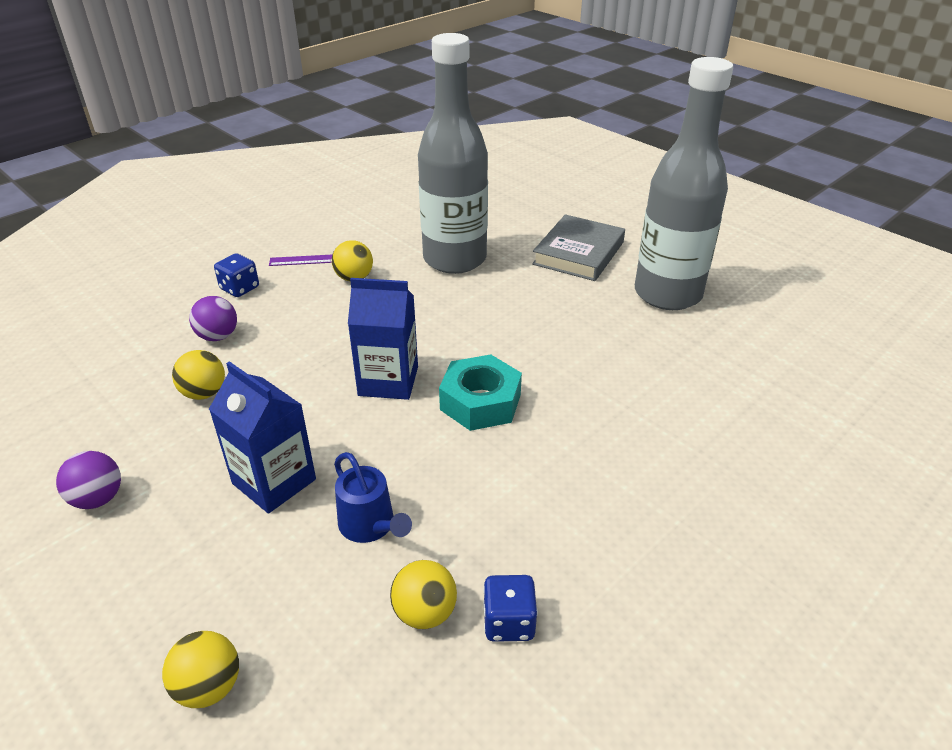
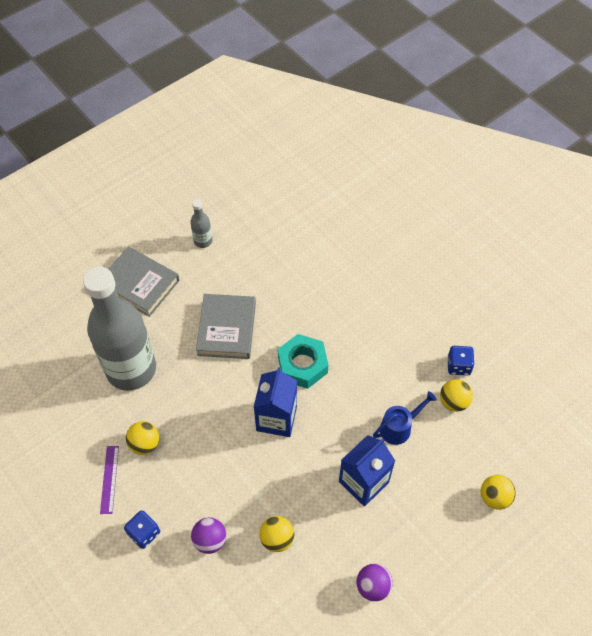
camera: 85 degrees left, 20 degrees up
(528, 326) = (227, 329): none -> grey book
(667, 294) = (203, 241): grey bottle -> grey bottle, size x0.40

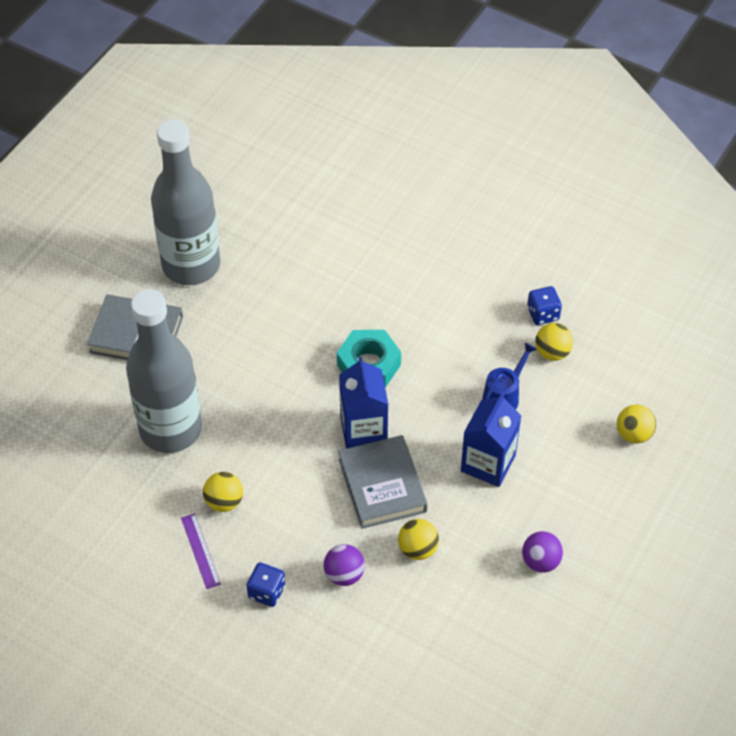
camera: 20 degrees left, 5 degrees down
(203, 241) = (191, 265): grey bottle -> grey bottle, size x2.49
(227, 329) = (264, 352): grey book -> grey book (382, 485)

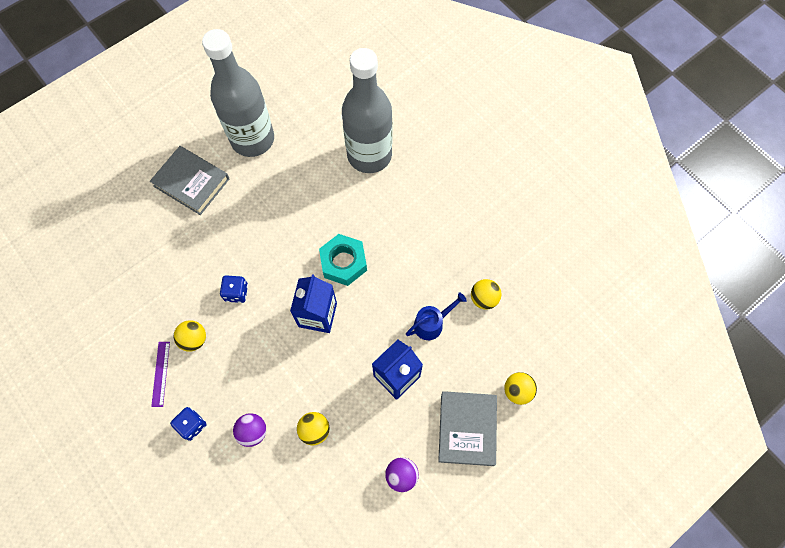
camera: 20 degrees right, 15 degrees up
(170, 429) = (182, 267): grey bottle -> grey bottle (369, 155)
(382, 485) = (311, 367): grey book -> grey book (467, 429)
(543, 314) = (490, 263): blue dice -> blue dice (236, 292)

